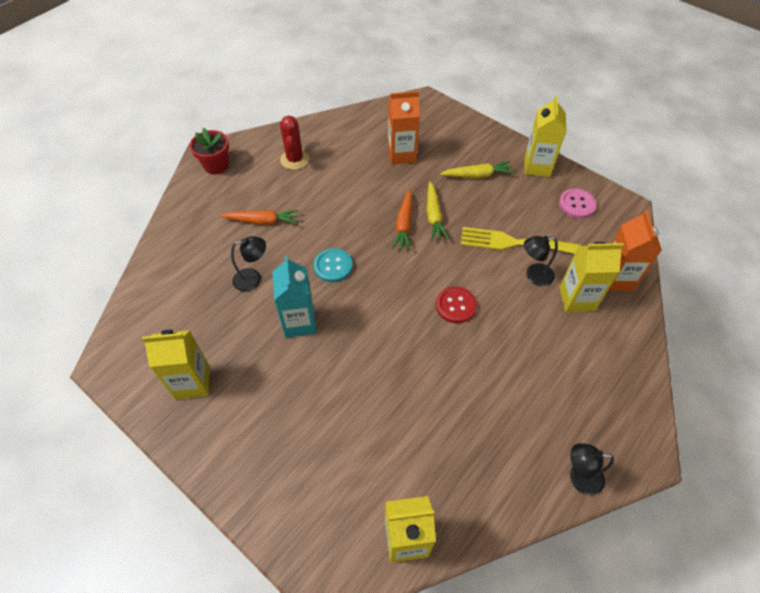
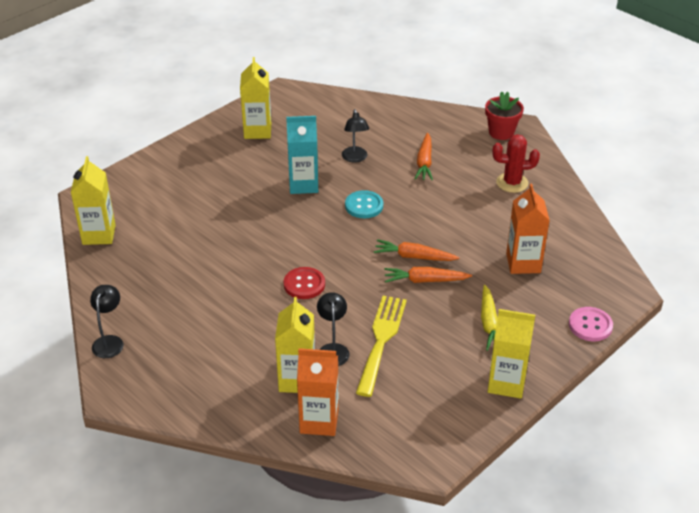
camera: 95 degrees right, 15 degrees down
(434, 216) = (425, 280): yellow carrot -> orange carrot
(577, 204) = (438, 410): pink button -> pink button (590, 325)

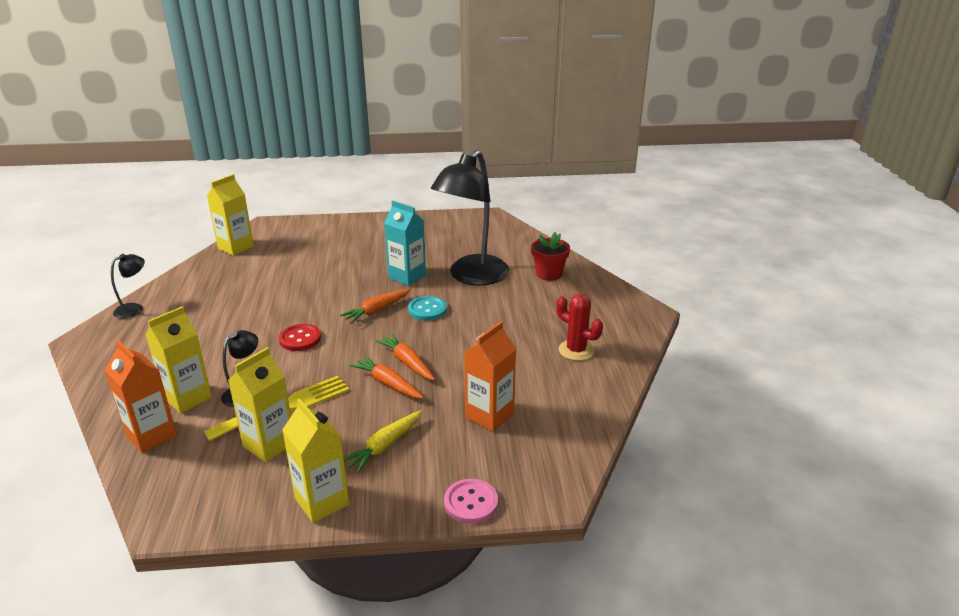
camera: 40 degrees right, 10 degrees down
(257, 131) = (431, 232): yellow carton -> yellow carton (269, 444)
(355, 158) = (472, 277): black lamp -> black lamp, size x2.32
(424, 162) = (522, 303): orange carrot -> orange carrot (377, 310)
(501, 132) = (624, 310): red flower pot -> red flower pot (549, 274)

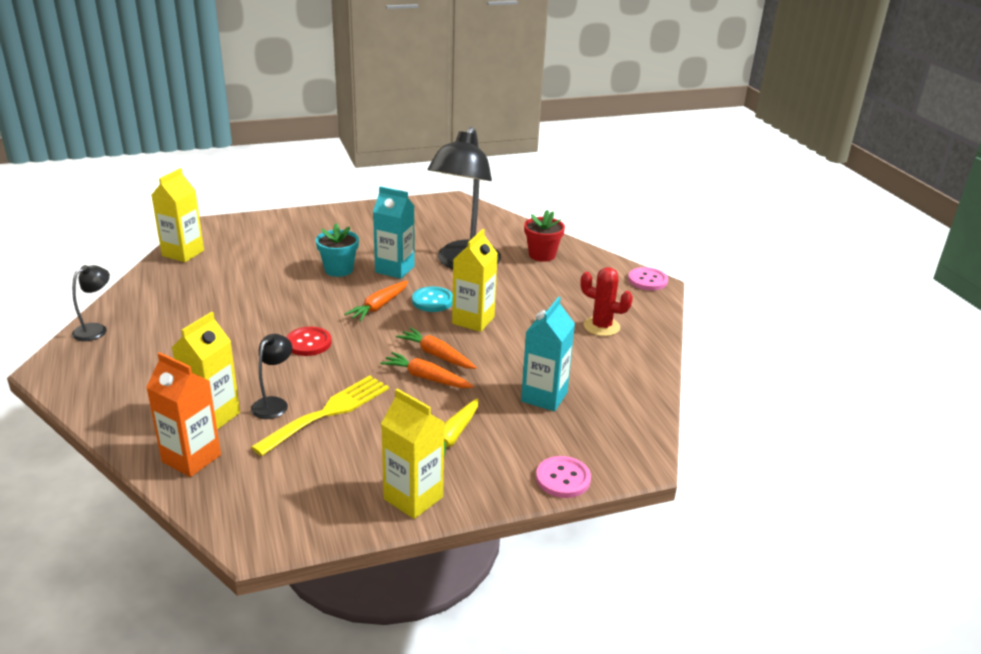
camera: 15 degrees left, 0 degrees up
(269, 444) = (329, 451): yellow carton -> yellow carton (473, 320)
(358, 273) = (339, 270): none -> turquoise flower pot
(489, 415) = (544, 397): orange carton -> turquoise carton
(642, 308) = (647, 280): none -> pink button

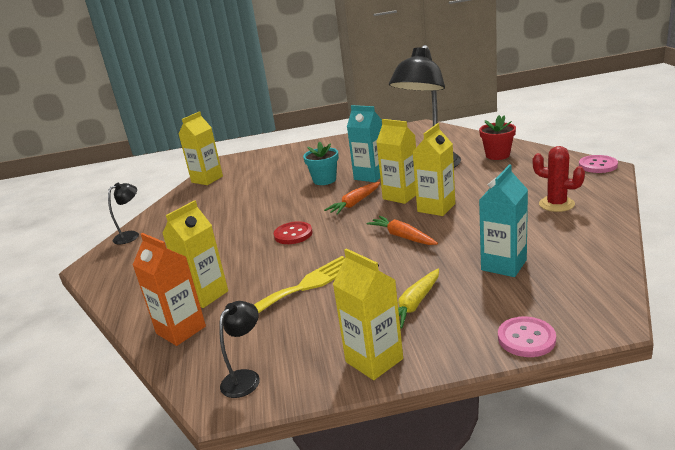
camera: 15 degrees right, 5 degrees down
(274, 403) = (257, 283): black lamp -> black lamp (246, 378)
(426, 378) = (392, 255): orange carrot -> none
(432, 301) = (401, 196): turquoise button -> yellow carton

